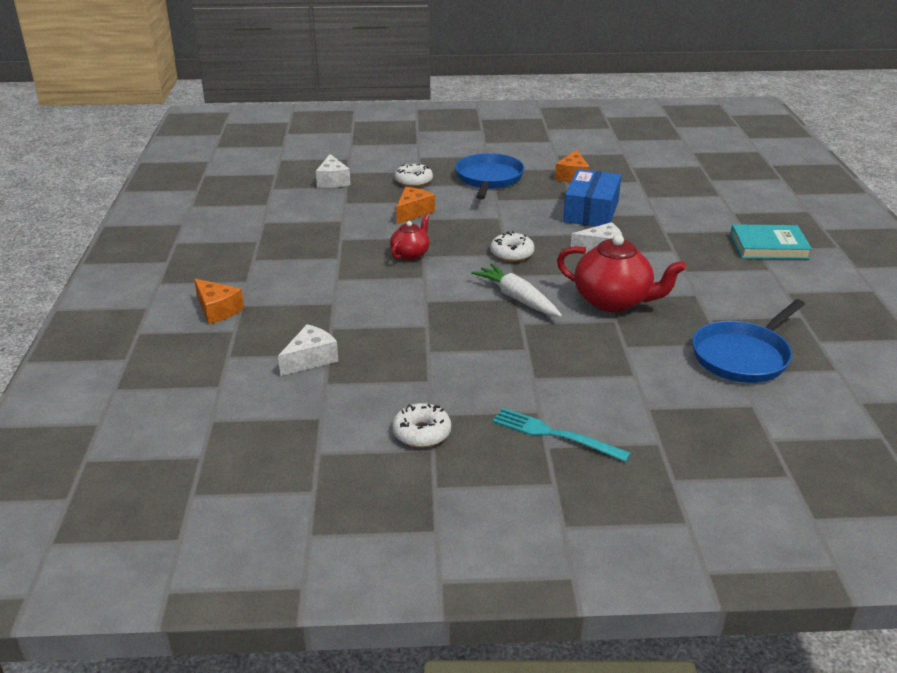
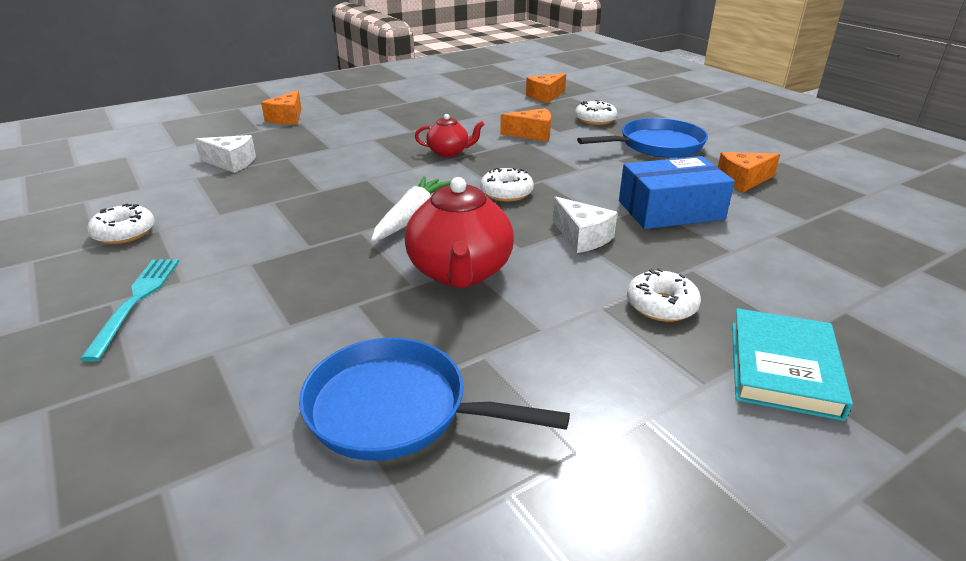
camera: 60 degrees right, 0 degrees up
(332, 181) = (545, 96): white cheese -> orange cheese
(696, 254) = (661, 305): none -> white donut
(769, 246) = (783, 368): turquoise book -> turquoise book turned 45 degrees clockwise

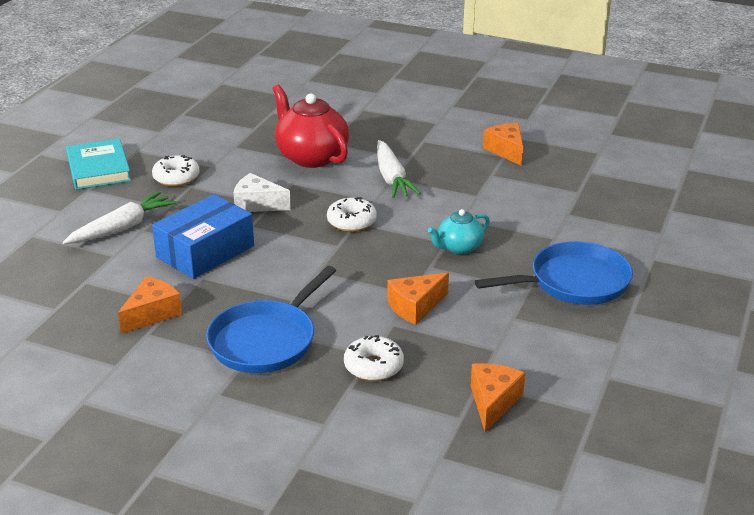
camera: 145 degrees right, 0 degrees up
(124, 233) = (541, 111): white donut -> none
(136, 302) = (453, 93): turquoise fork -> none
(231, 163) = (605, 171): white cheese -> none
(287, 118) = (687, 233): orange cheese -> orange cheese (506, 151)
(396, 409) = (270, 102): blue pan -> blue pan (573, 282)
(449, 152) = (459, 247): red teapot -> turquoise teapot
(758, 260) = (122, 228): none -> white carrot

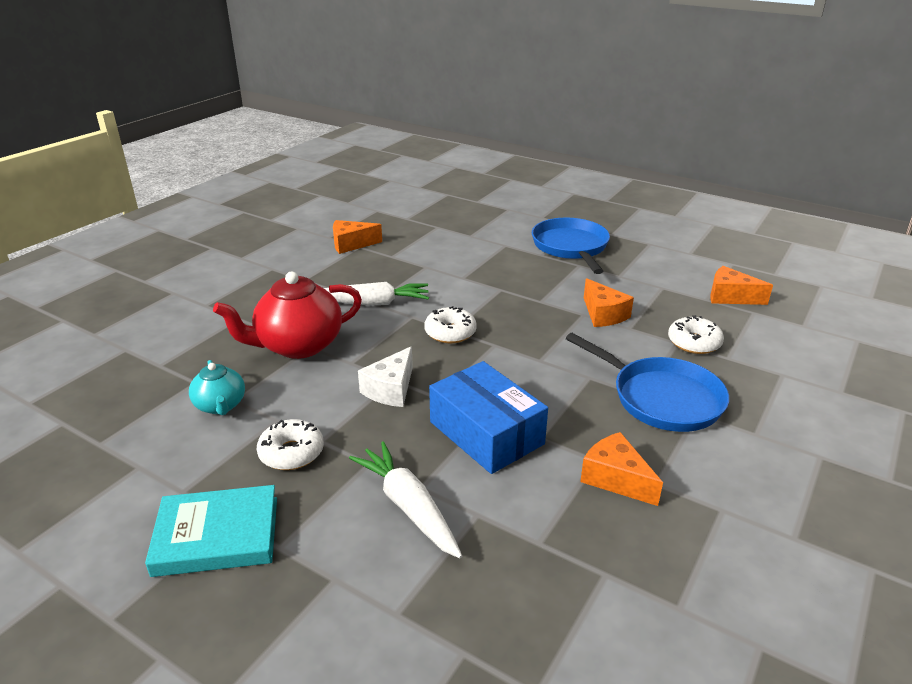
camera: 80 degrees left, 0 degrees up
(459, 247) = (511, 285): turquoise teapot -> turquoise teapot (220, 406)

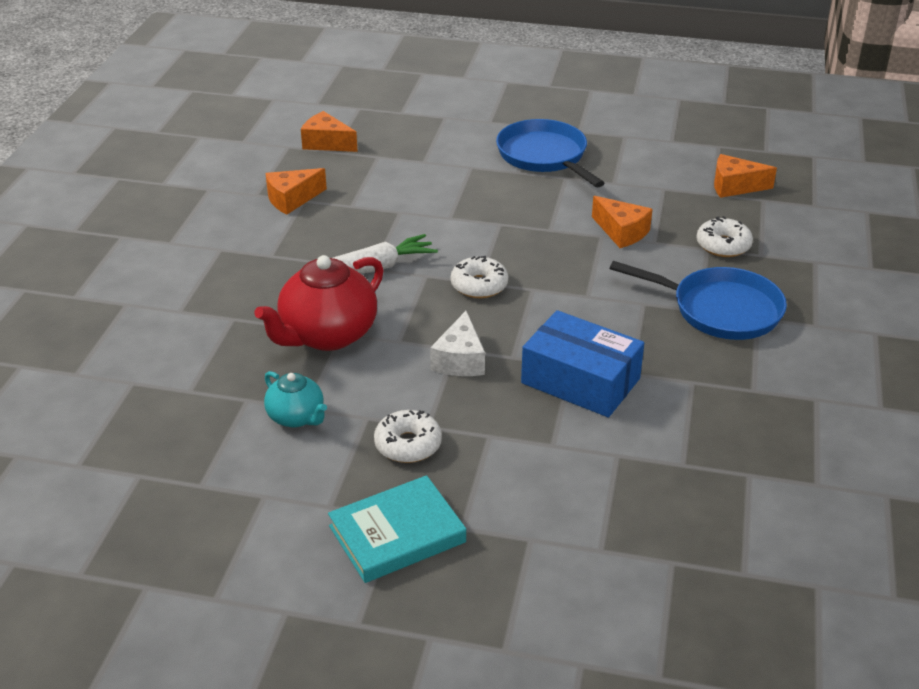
camera: 20 degrees left, 5 degrees up
(408, 506) = (553, 464): white carrot -> none
(615, 478) = (718, 394): orange cheese -> orange cheese (326, 143)

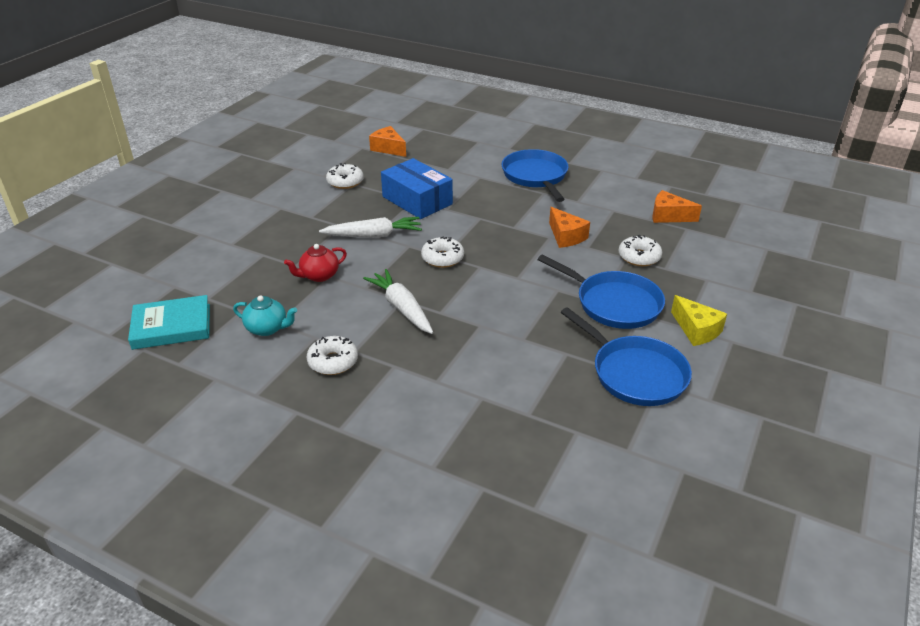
camera: 15 degrees right, 0 degrees up
(292, 199) = (345, 182): orange cheese -> white donut
(296, 417) = (267, 328): turquoise teapot -> turquoise teapot turned 45 degrees counterclockwise
(327, 335) = (319, 276): red teapot -> red teapot, size x0.55
(397, 534) = (291, 425): turquoise book -> turquoise book (172, 326)
(460, 360) = (401, 308): white cheese -> white carrot
(580, 381) = (481, 338): blue box -> blue box (417, 200)
(783, 392) = (635, 373): none -> blue pan
(830, 326) = (696, 330): none -> yellow cheese

